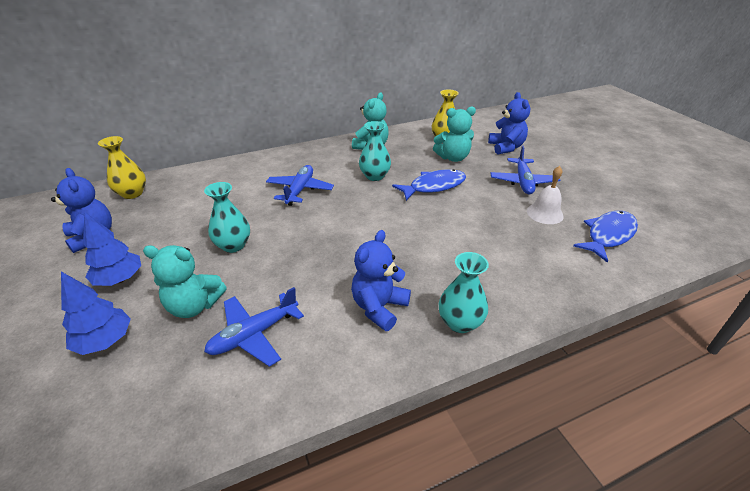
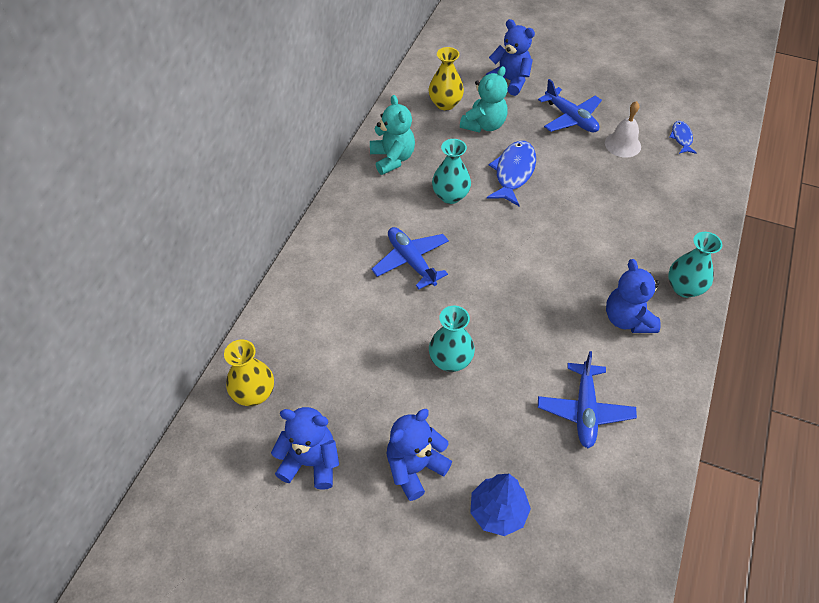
camera: 45 degrees left, 15 degrees up
(120, 279) = (415, 468): blue tree -> blue teddy bear
(194, 306) = (511, 431): turquoise teddy bear -> none
(608, 235) = (681, 138): blue fish -> blue fish, size x0.55

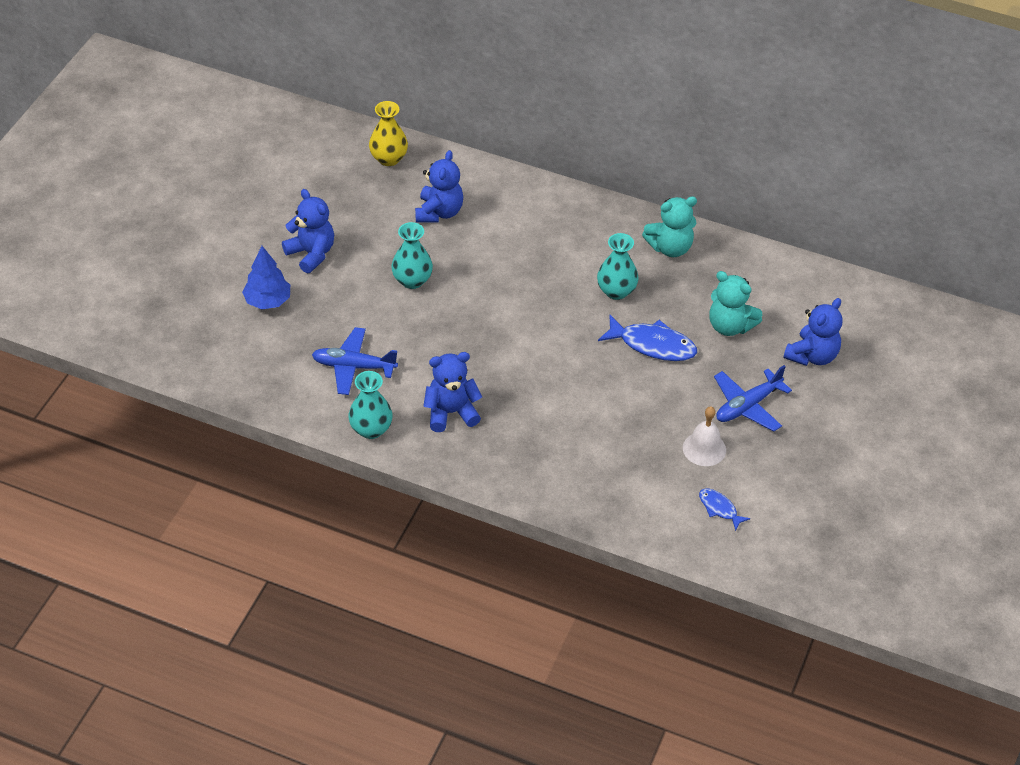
camera: 90 degrees right, 5 degrees down
(310, 462) = (323, 193): blue teddy bear -> blue teddy bear (439, 212)
(411, 261) = (527, 258): blue plane -> none
(445, 104) = (764, 294): yellow vase -> none
(681, 138) = (719, 508): blue fish -> blue fish turned 135 degrees counterclockwise
(684, 288) = (488, 465): turquoise vase -> turquoise vase (371, 429)

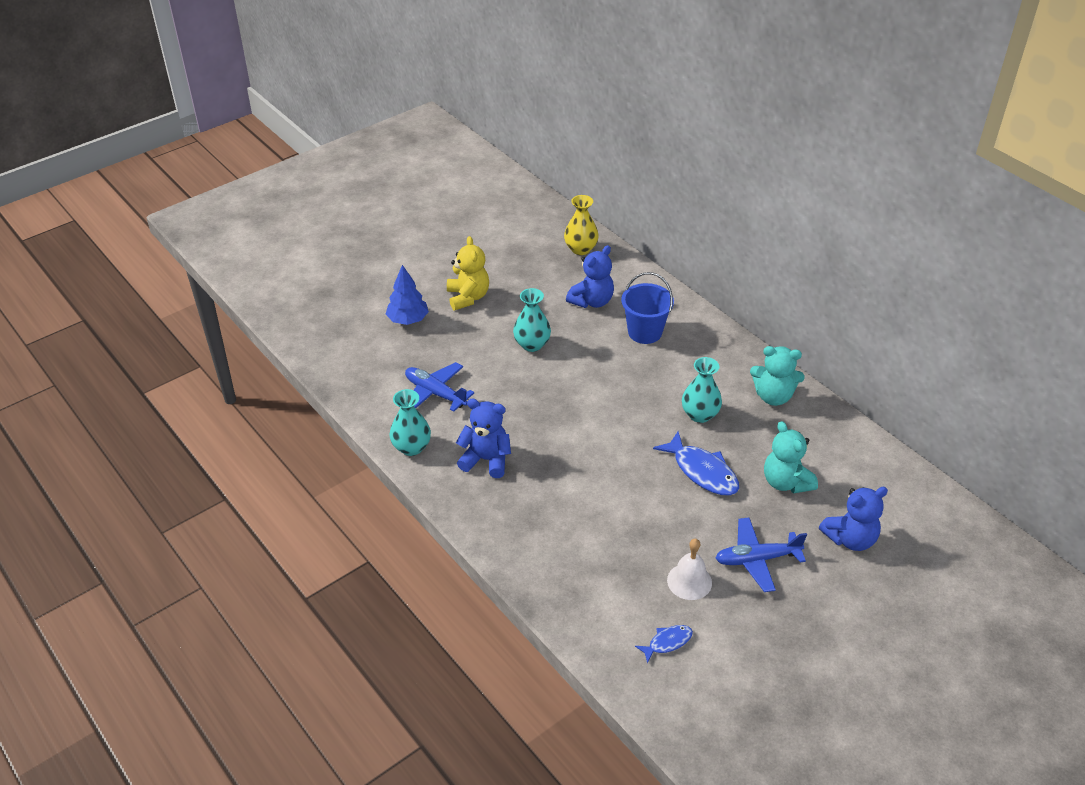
camera: 30 degrees right, 5 degrees down
(311, 254) = (468, 297): blue teddy bear -> yellow teddy bear
(512, 226) = (645, 332): none -> blue bucket
(719, 508) = (667, 642): blue fish -> blue fish turned 75 degrees clockwise

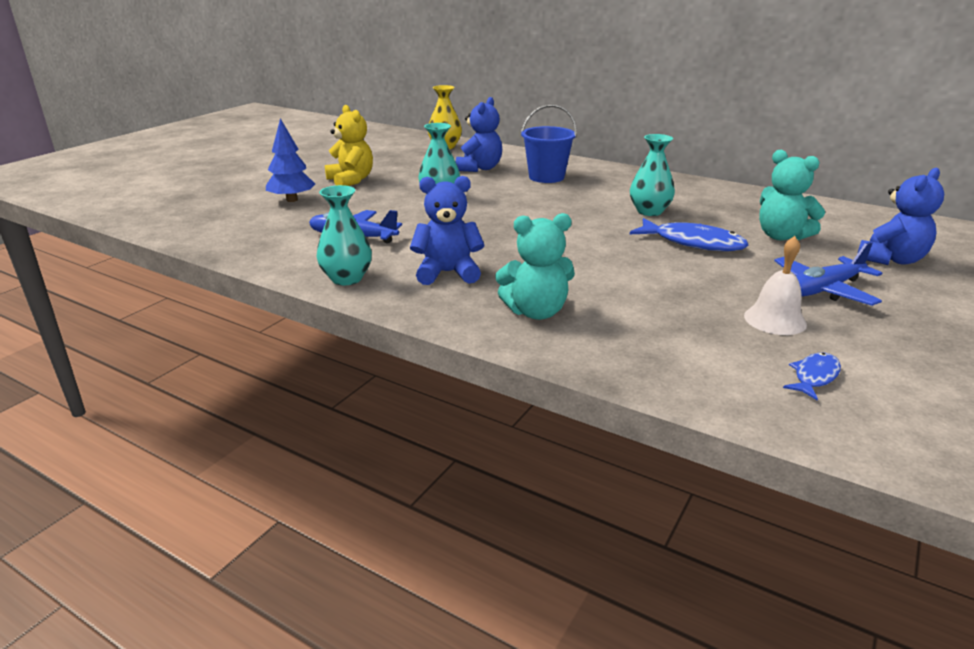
camera: 20 degrees left, 15 degrees down
(773, 396) = (704, 193): turquoise teddy bear -> turquoise teddy bear (536, 312)

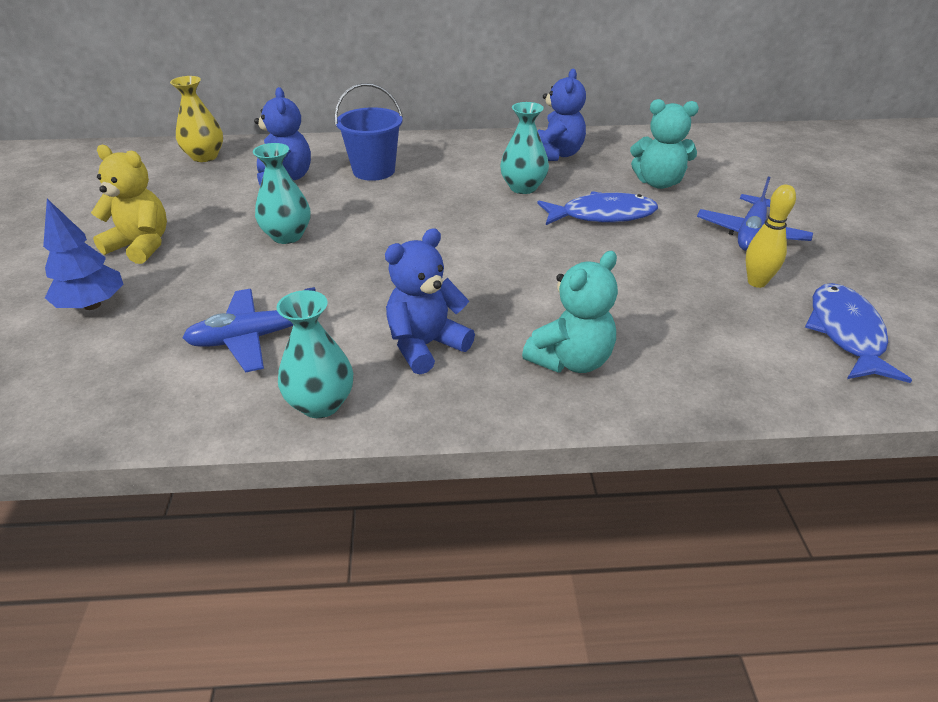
camera: 35 degrees left, 10 degrees up
(775, 320) = (756, 282): white bell -> yellow bowling pin
(814, 377) = (846, 333): blue fish -> blue fish, size x1.82
(891, 260) = (756, 182): blue teddy bear -> blue teddy bear (556, 155)

